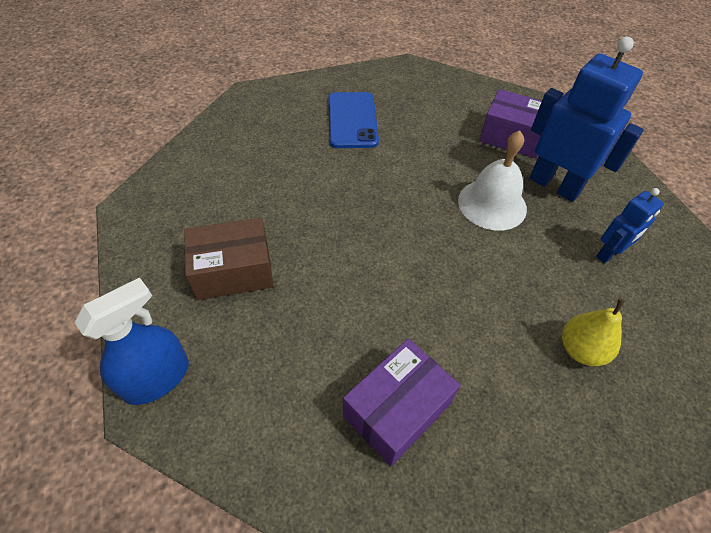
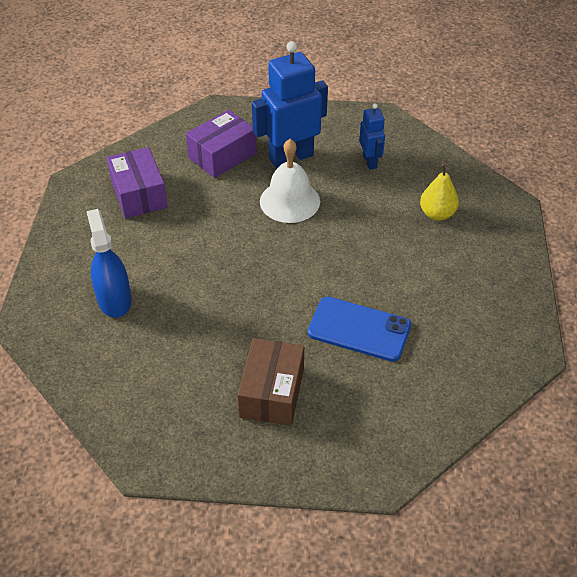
camera: 65 degrees left, 5 degrees down
(157, 378) = (357, 467): blue spray bottle -> blue spray bottle (114, 300)
(352, 120) = (128, 252): blue phone -> blue phone (359, 329)
(397, 409) = (441, 326): purple box -> purple box (139, 194)

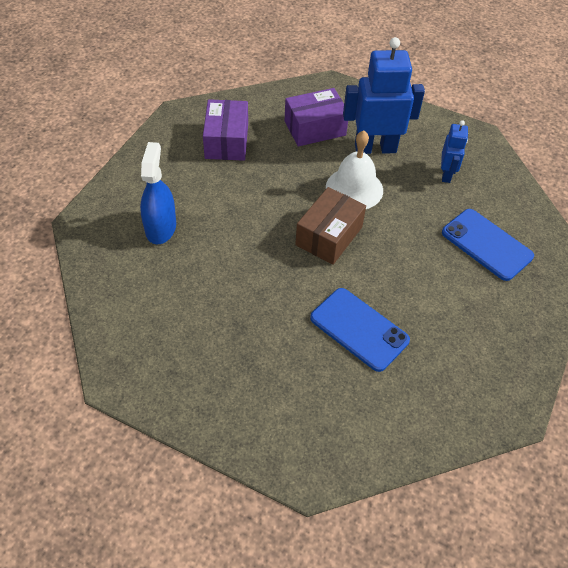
camera: 20 degrees right, 5 degrees up
(272, 392) = (252, 359): brown box -> brown box (329, 236)
(437, 214) = (486, 244): yellow pear -> blue phone

